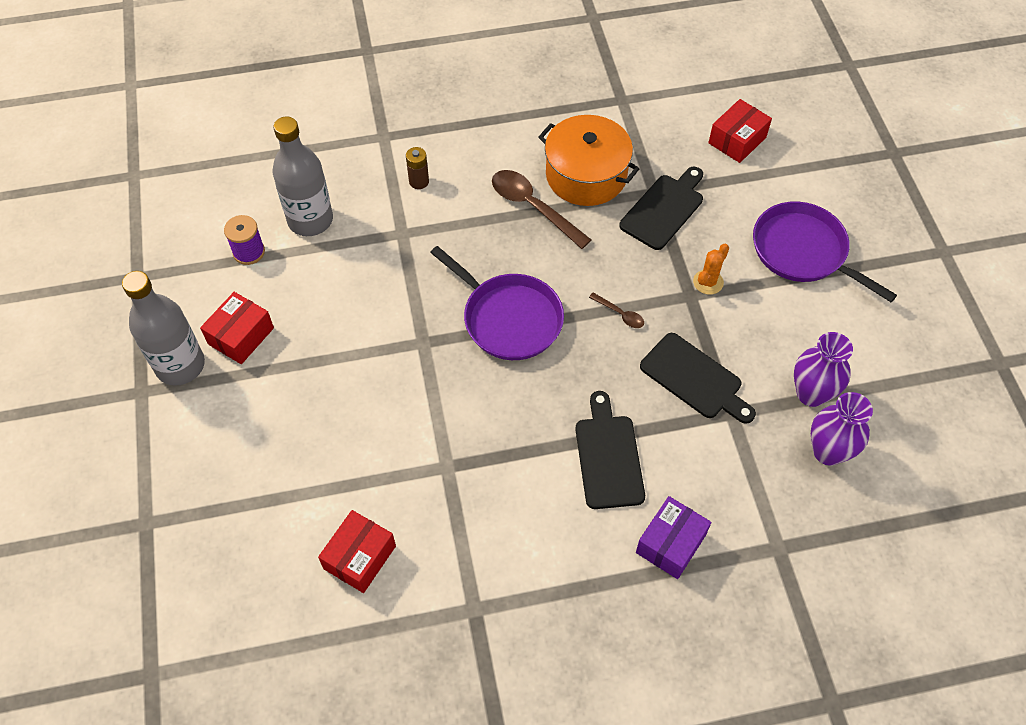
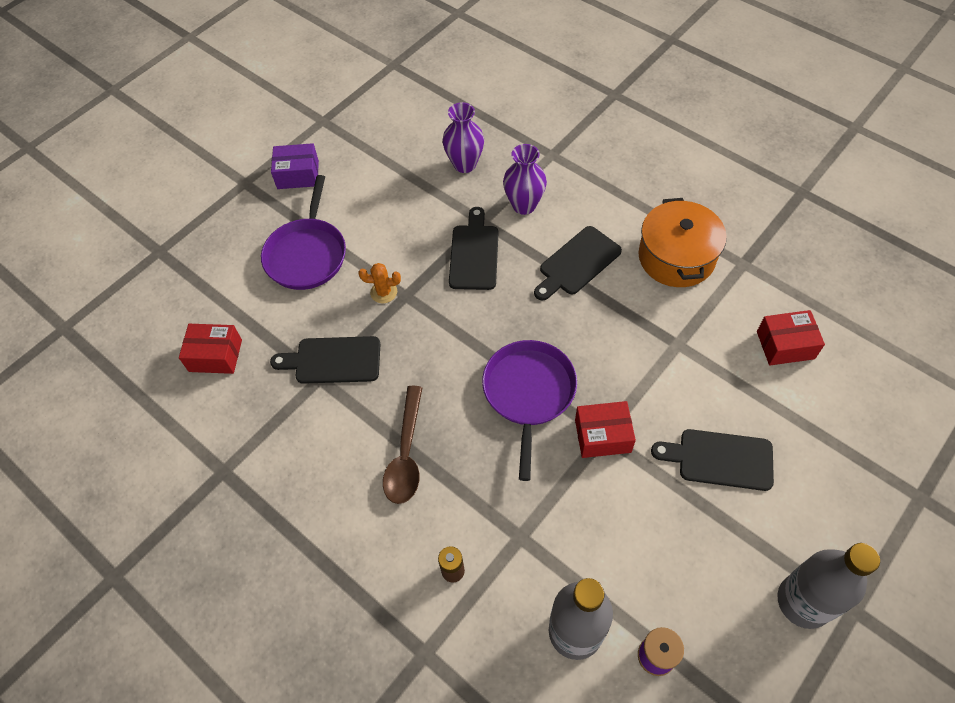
camera: 125 degrees left, 0 degrees up
(241, 336) = (732, 578): red box -> red box (602, 436)
(322, 406) = (720, 459): none -> black cutting board
(586, 175) = (338, 439): orange pot -> orange pot (676, 257)
(620, 314) = (460, 326): brown spoon -> none
(670, 543) = (601, 200): purple box -> purple box (298, 175)
(811, 393) = (429, 192): purple vase -> purple vase (524, 205)

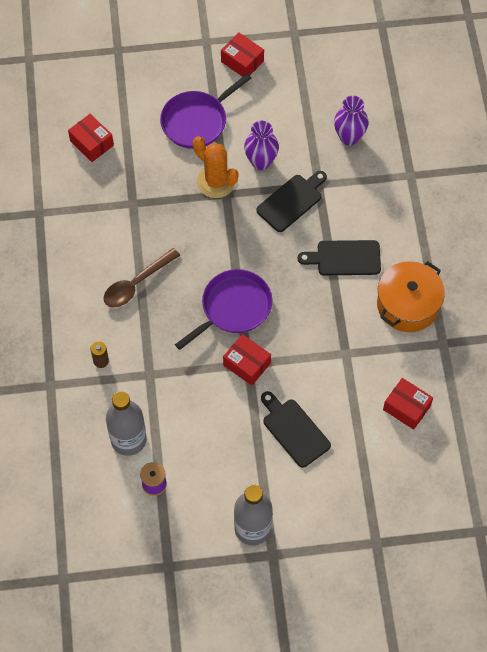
camera: 40 degrees right, 5 degrees up
(298, 175) = (242, 61): purple box -> red box
(333, 360) = (150, 199): black cutting board -> none
(383, 292) = (216, 182): orange cactus -> orange cactus, size x1.85
(524, 205) = (355, 195): purple vase -> purple vase (261, 162)

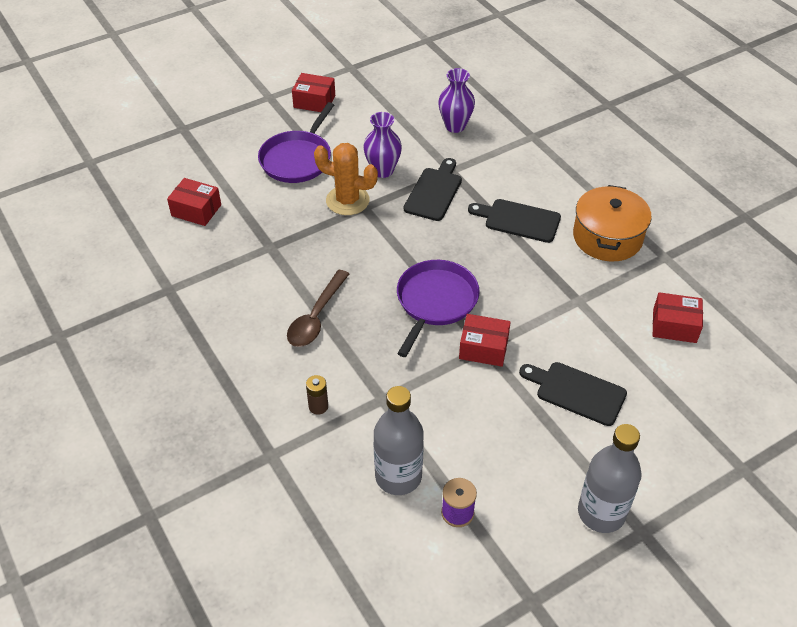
camera: 25 degrees left, 15 degrees down
(344, 258) = (518, 220): black cutting board -> black cutting board turned 45 degrees clockwise

